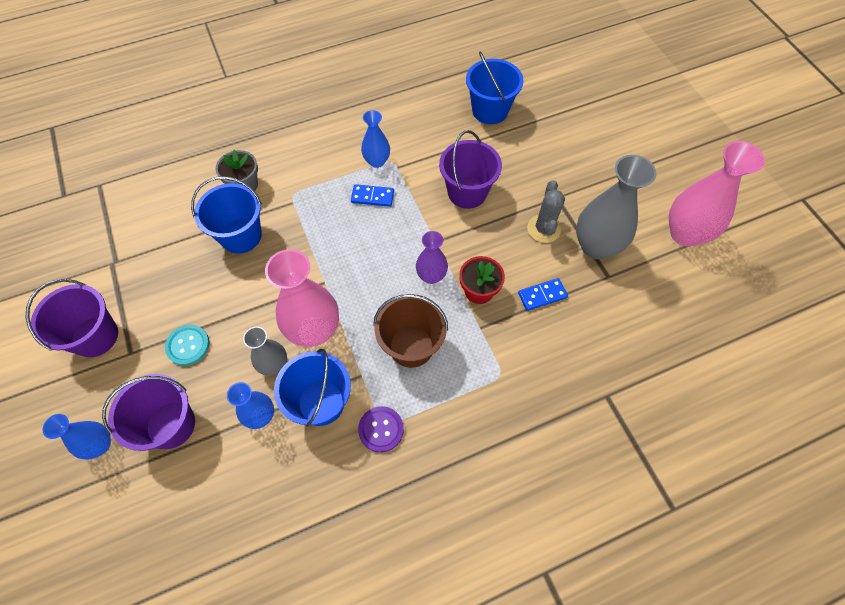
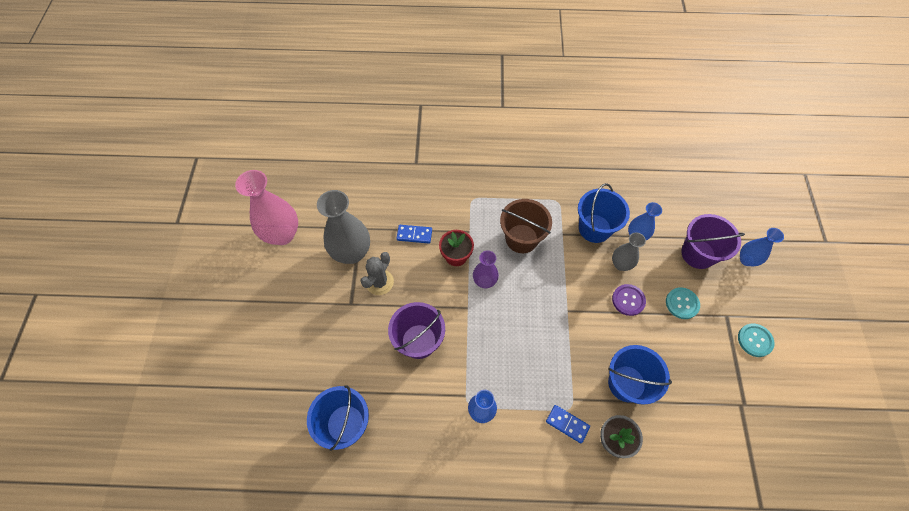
camera: 155 degrees left, 0 degrees up
(95, 336) = (755, 340): purple bucket -> turquoise button
(314, 330) = (586, 277): pink vase -> none
(372, 197) = (500, 373): blue domino -> blue domino (567, 424)
(381, 429) = (561, 199): purple button -> purple button (628, 300)

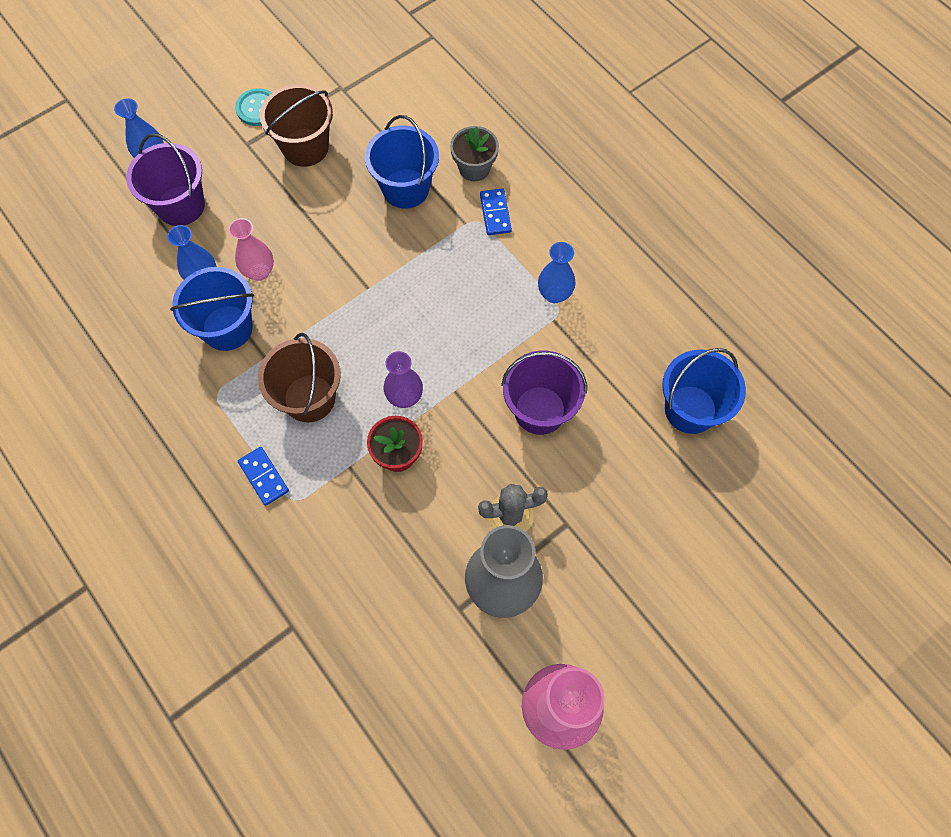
camera: 130 degrees left, 5 degrees up
(414, 235) = (410, 530): blue domino -> blue domino (263, 477)
(620, 264) = (259, 272): grey vase -> pink vase
(628, 300) = (303, 239): purple button -> none
(682, 303) = (264, 188): turquoise button -> none
(701, 347) = (305, 147): none -> brown bucket

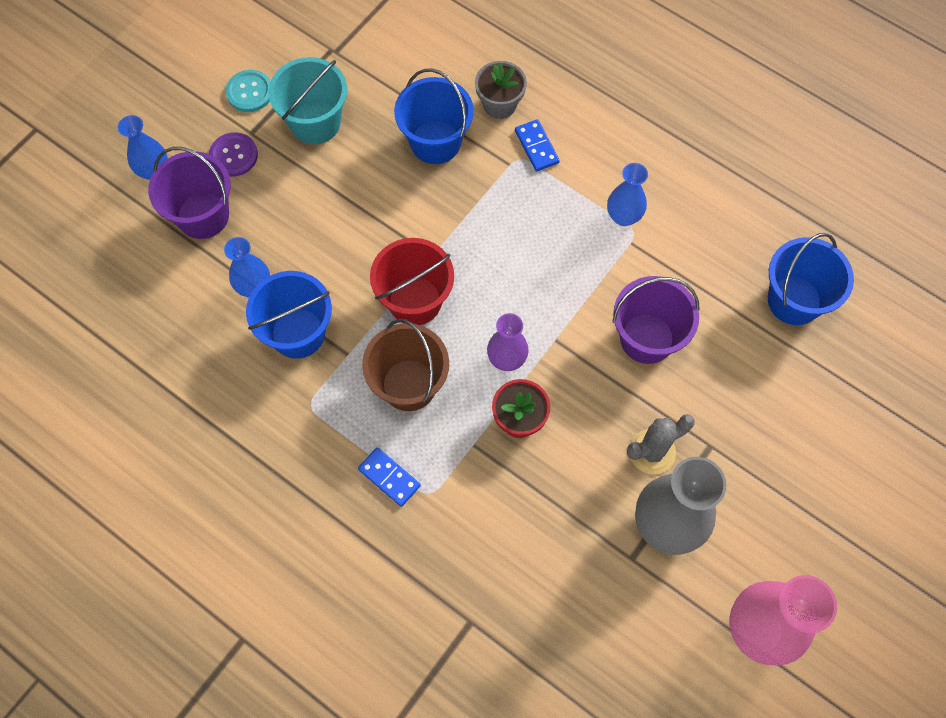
camera: 15 degrees left, 0 degrees up
(225, 160) = (234, 155): none -> purple button
(259, 272) = (311, 266): pink vase -> none
(305, 147) = (315, 122): brown bucket -> turquoise bucket
(340, 324) = (415, 301): none -> red bucket

